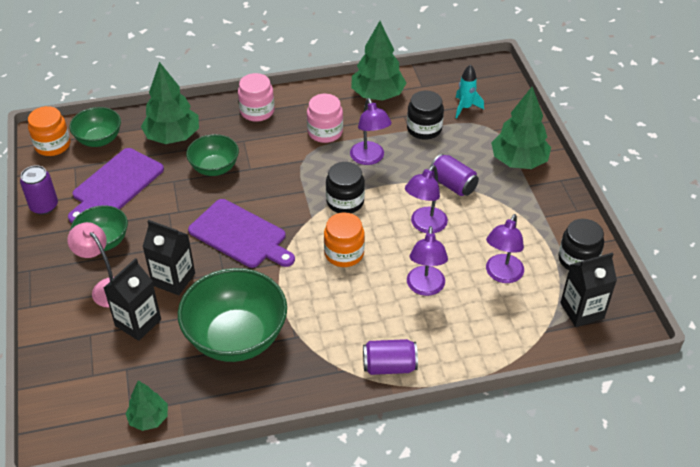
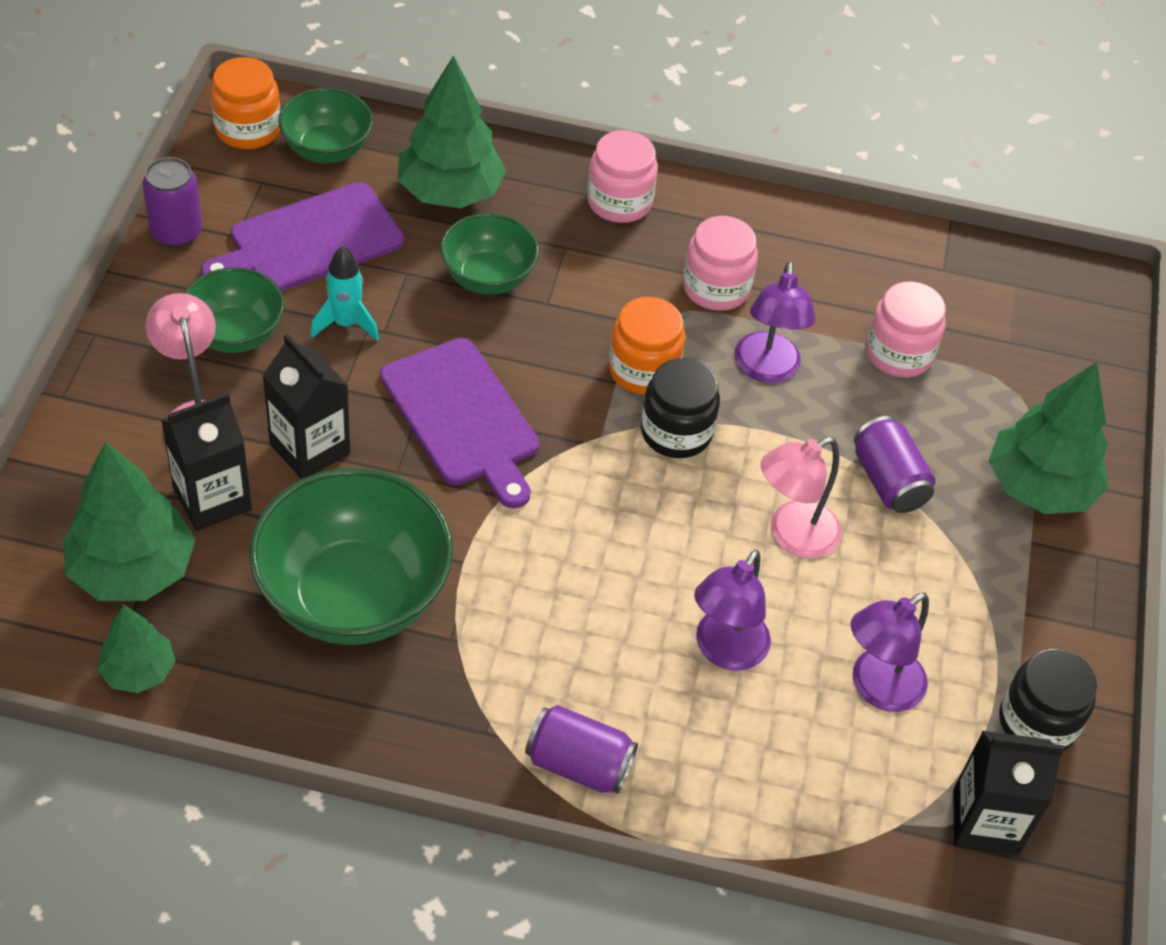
camera: 20 degrees right, 5 degrees up
(344, 253) = (619, 526): orange jar -> orange jar (643, 370)
(377, 95) = (851, 255): green tree -> green tree (132, 570)
(424, 129) = (898, 353): black jar -> pink jar
(425, 225) = (792, 536): purple lamp -> pink lamp
(465, 108) = (1000, 343): turquoise rocket -> turquoise rocket (346, 324)

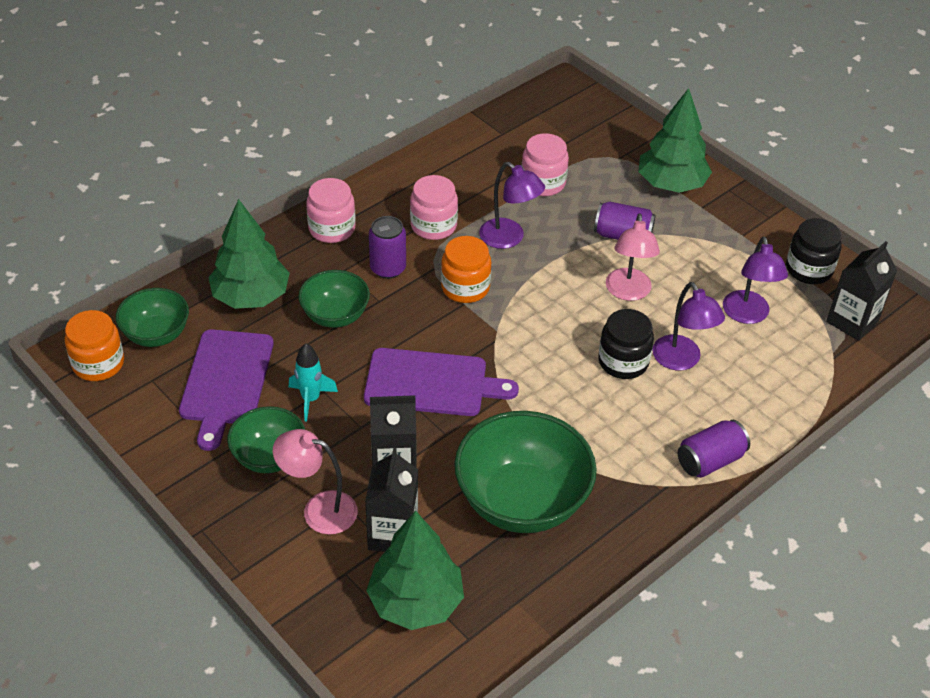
camera: 50 degrees left, 5 degrees down
(139, 671) = (496, 636): green tree -> none
(176, 232) = (153, 444): purple can -> purple can (388, 268)
(676, 432) = (520, 298): black jar -> black jar (623, 362)

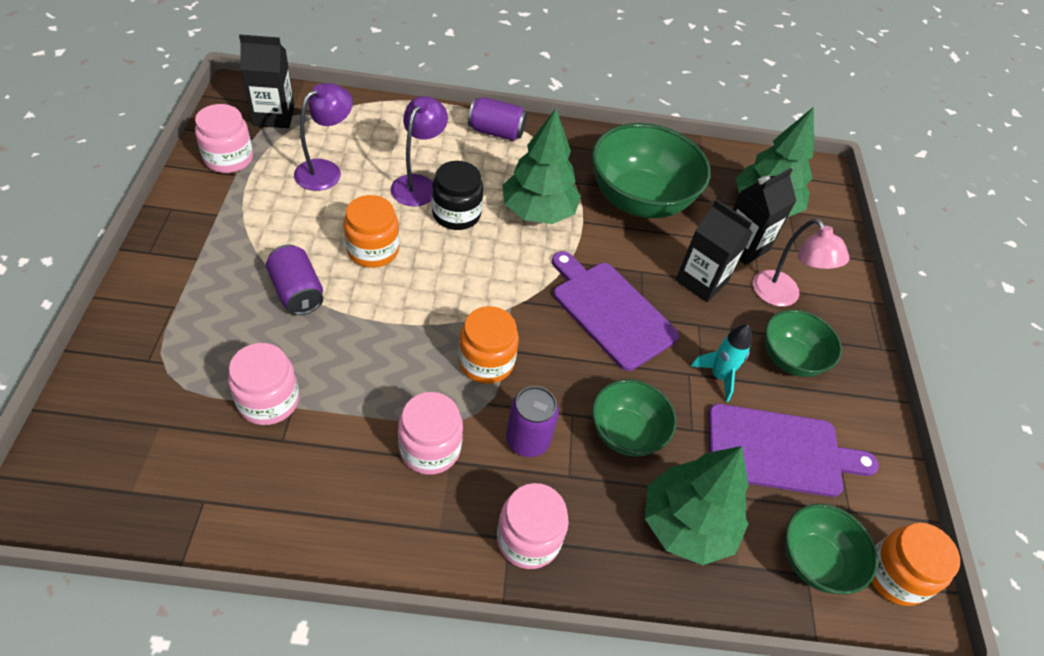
camera: 140 degrees left, 5 degrees up
(226, 382) = (779, 451): purple cutting board -> purple cutting board turned 45 degrees clockwise
(509, 238) = (386, 373): purple lamp -> none
(628, 292) = (373, 250): pink lamp -> orange jar
(671, 184) = (177, 297): green tree -> green tree (538, 212)
(809, 269) = (229, 158): black jar -> pink jar

